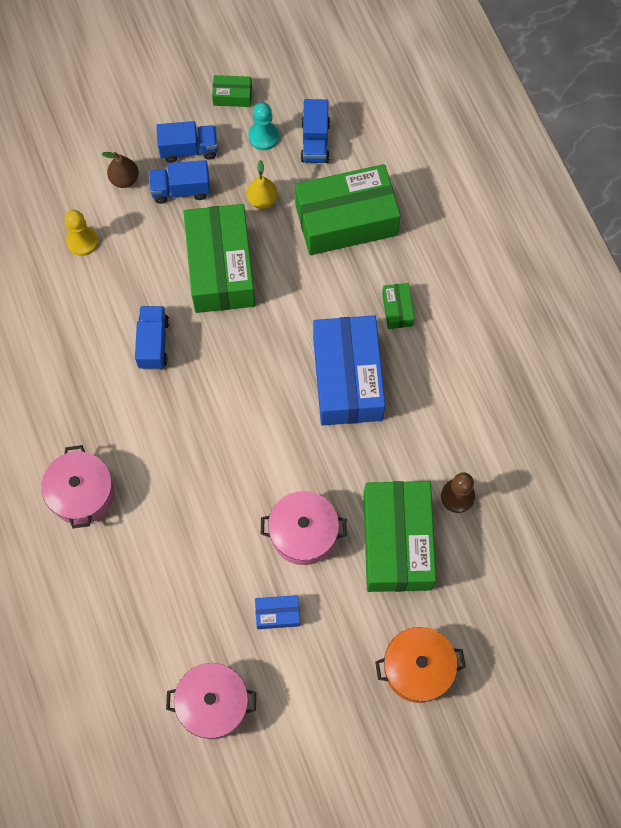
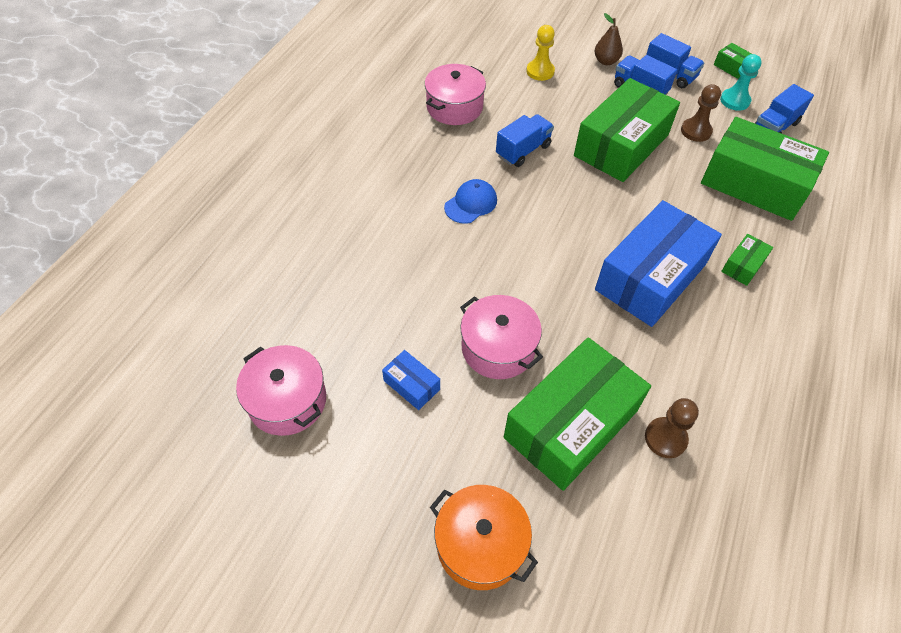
camera: 45 degrees right, 15 degrees down
(82, 493) = (371, 192): pink pot -> pink pot (454, 107)
(166, 432) = (471, 203): none -> blue cap
(262, 200) = (696, 131): yellow pear -> brown pawn

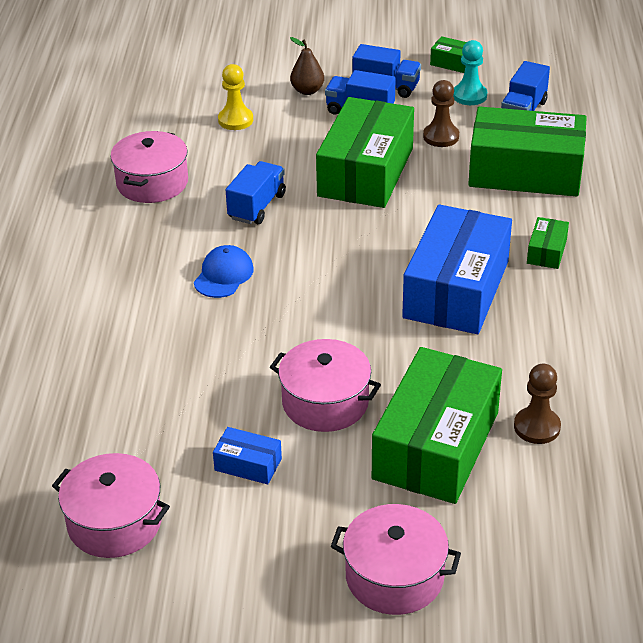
camera: 20 degrees left, 15 degrees down
(480, 544) = (394, 576): orange pot -> pink pot

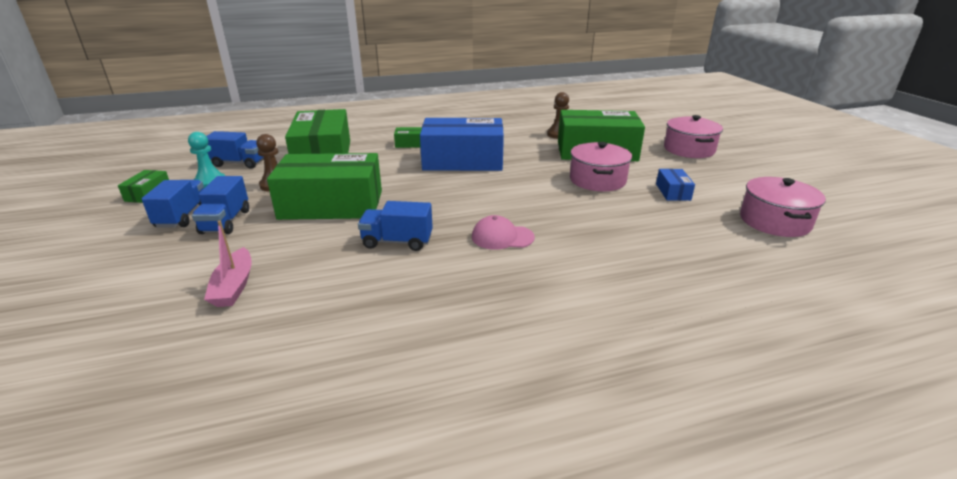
camera: 110 degrees left, 10 degrees down
(152, 183) = (373, 312): pink pot -> none
(223, 275) = (502, 237): blue cap -> pink cap
(235, 120) = (234, 286): yellow pawn -> pink boat
(307, 91) = (177, 254): brown pear -> none

